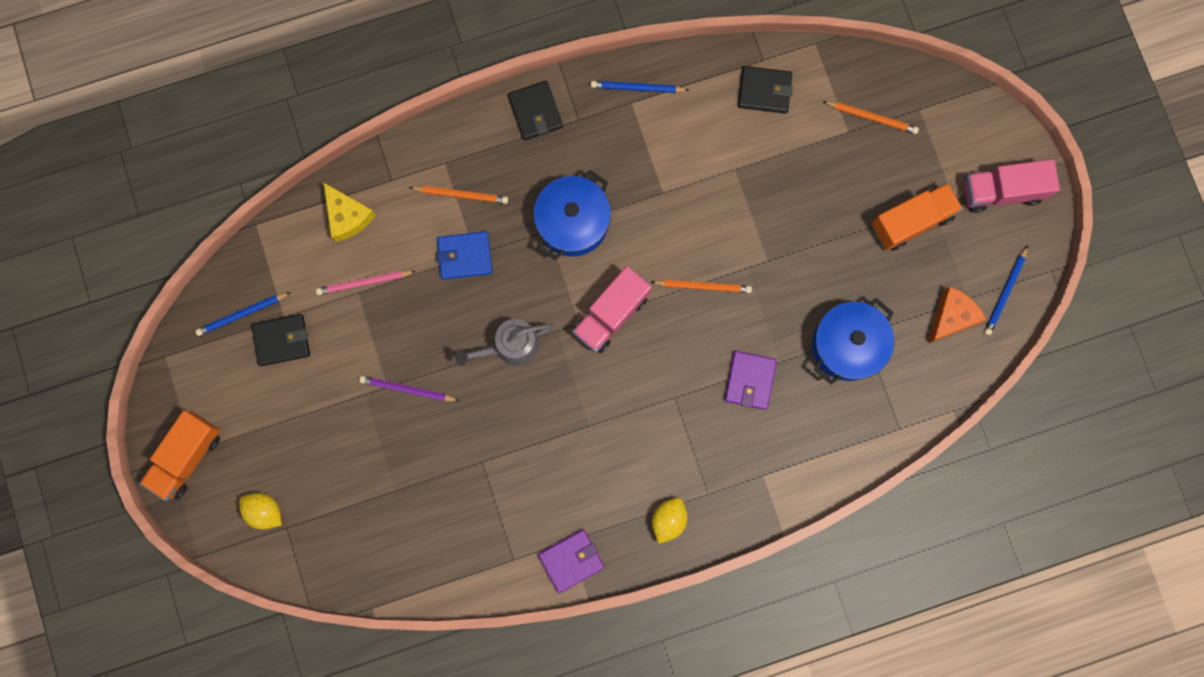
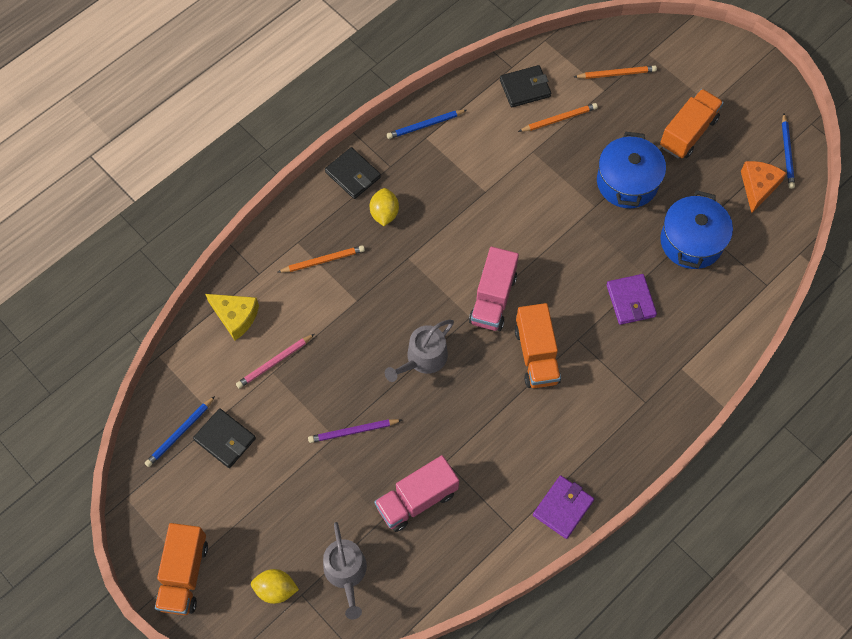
camera: 25 degrees left, 15 degrees down
(282, 340) = (225, 439): black wallet -> black wallet turned 75 degrees clockwise
(336, 526) = (346, 572): none -> grey watering can
(465, 256) = (349, 306): blue wallet -> none
(573, 222) = (425, 243): blue pot -> blue pot (627, 182)
(625, 394) = (536, 355): none -> orange truck
(668, 520) = (625, 437): yellow lemon -> yellow lemon (384, 213)
(703, 286) = (554, 246): orange pencil -> orange pencil (559, 119)
(1002, 191) = (742, 84): pink truck -> pink truck (417, 499)

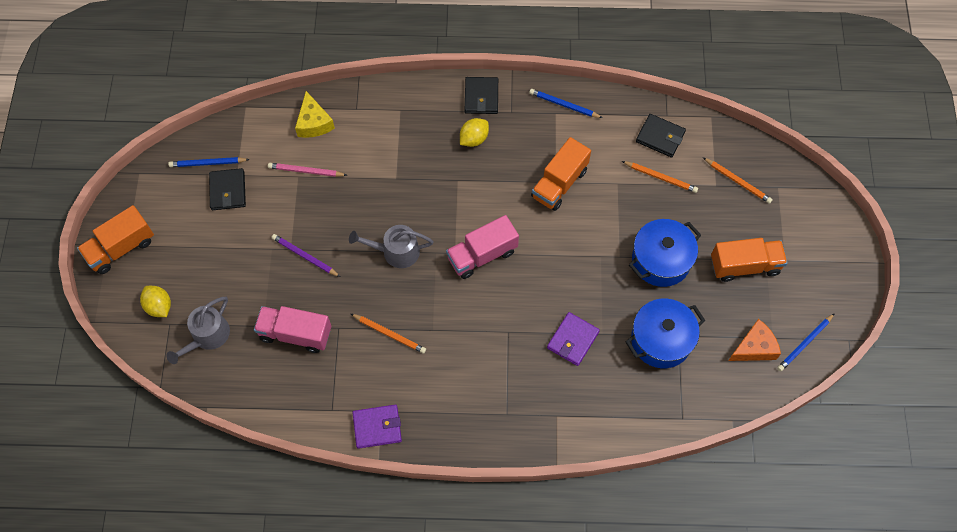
camera: 45 degrees right, 0 degrees up
(323, 261) = (403, 135): orange pencil -> orange pencil (389, 334)
(536, 355) = (470, 316): orange truck -> orange truck (559, 183)

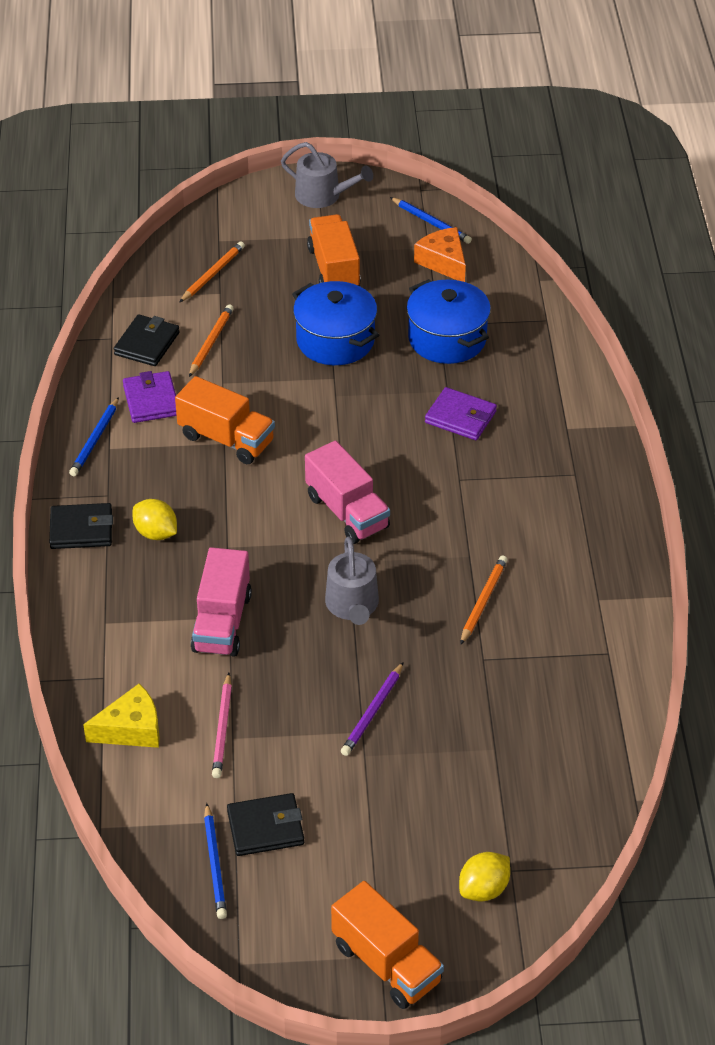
camera: 95 degrees left, 20 degrees down
(207, 336) = (523, 816): grey watering can -> grey watering can (323, 196)
(295, 334) = (501, 708): pink truck -> pink truck (222, 622)
(377, 427) = (622, 601): purple wallet -> purple wallet (151, 400)

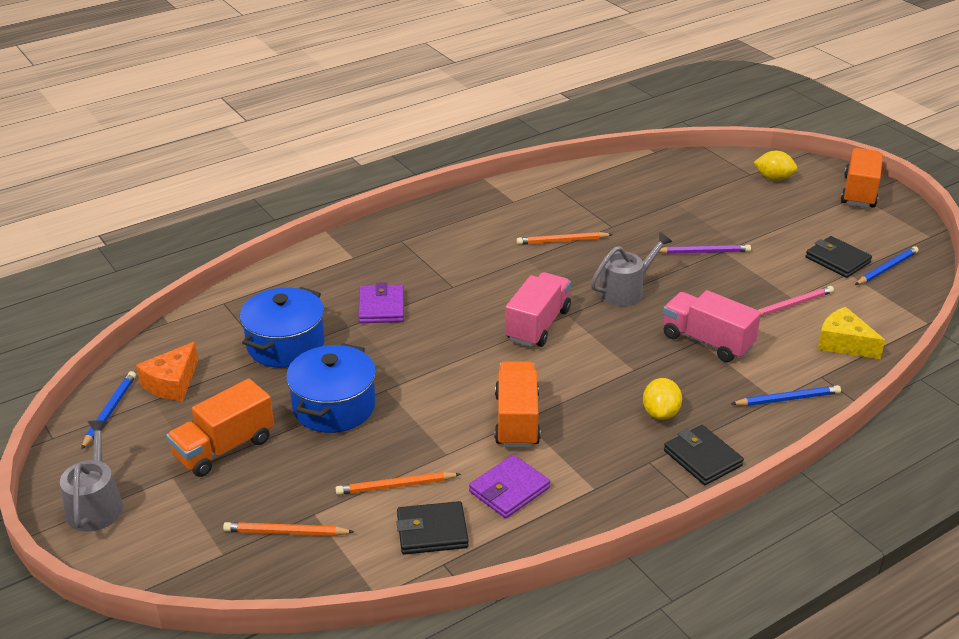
camera: 120 degrees left, 10 degrees down
(95, 439) = (593, 503): blue pencil -> blue pencil (787, 399)
(222, 622) = (707, 341): pink truck -> pink truck turned 120 degrees counterclockwise

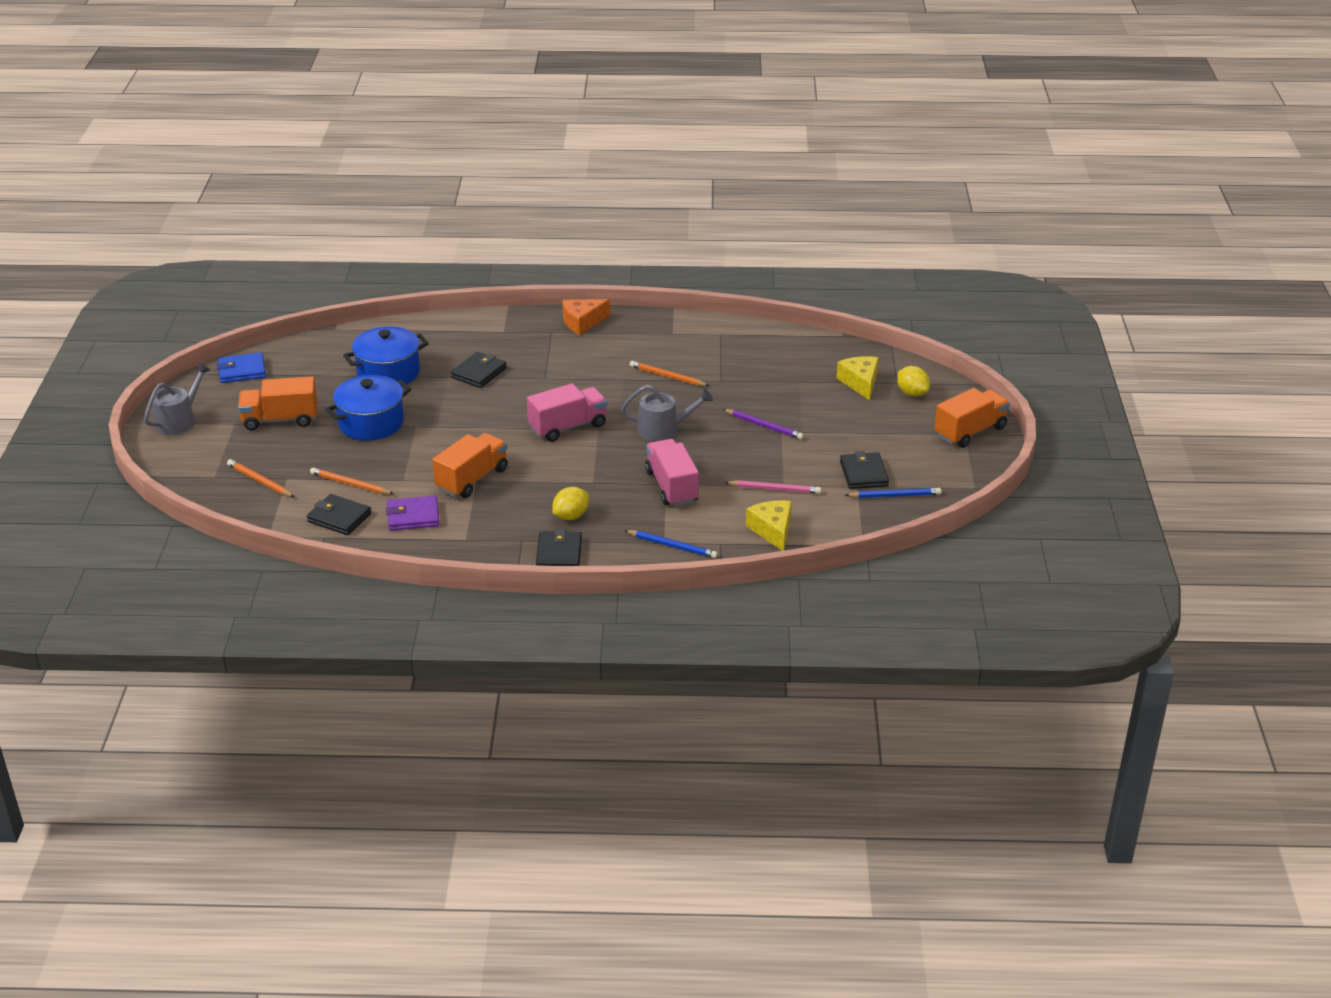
camera: 35 degrees right, 0 degrees up
(110, 411) = (242, 371): blue pencil -> blue wallet
(172, 383) = (295, 368): orange cheese -> orange cheese (582, 322)
(381, 307) = (479, 373): purple wallet -> black wallet
(723, 185) = (860, 382): none -> yellow cheese

